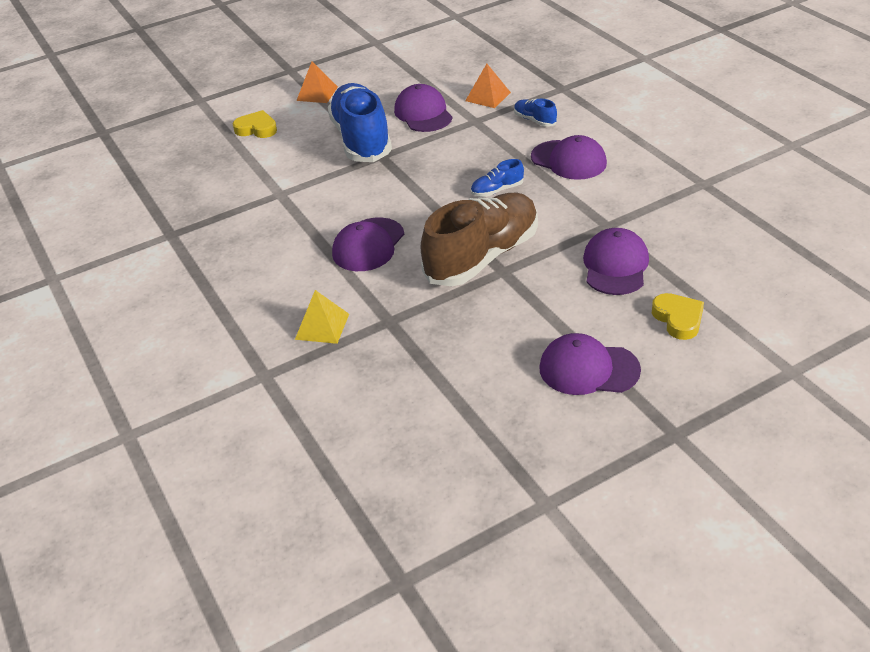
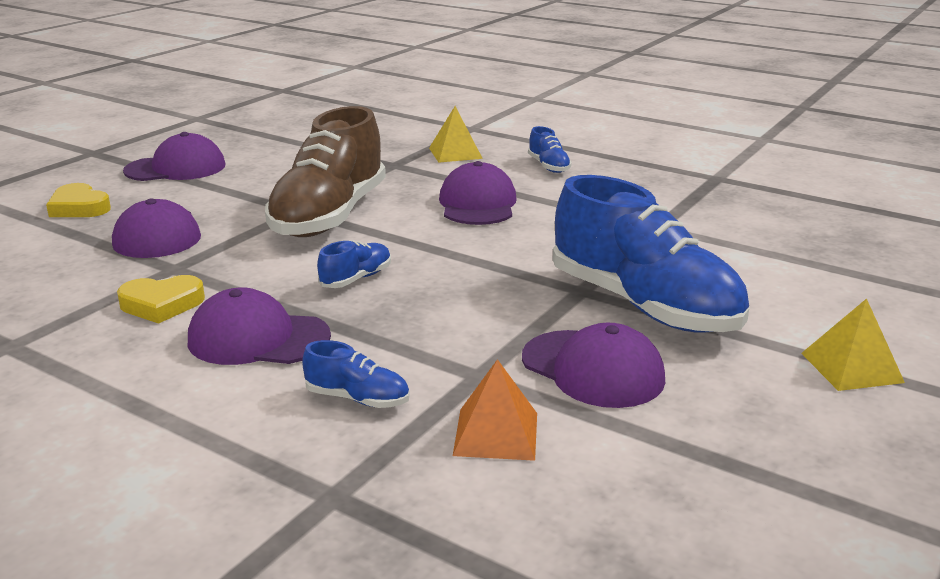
camera: 150 degrees right, 15 degrees down
(256, 129) = (837, 289): yellow heart -> yellow heart (162, 304)
(268, 282) = (548, 166): none -> blue shoe
(317, 93) = (851, 367): orange pyramid -> yellow pyramid

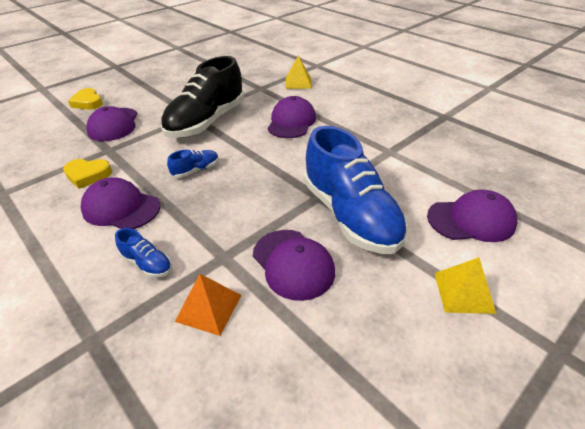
camera: 15 degrees right, 15 degrees up
(176, 168) = (148, 80): purple cap -> purple cap (471, 220)
(329, 216) = (206, 122): brown shoe -> black shoe
(548, 166) = (346, 97): blue shoe -> none

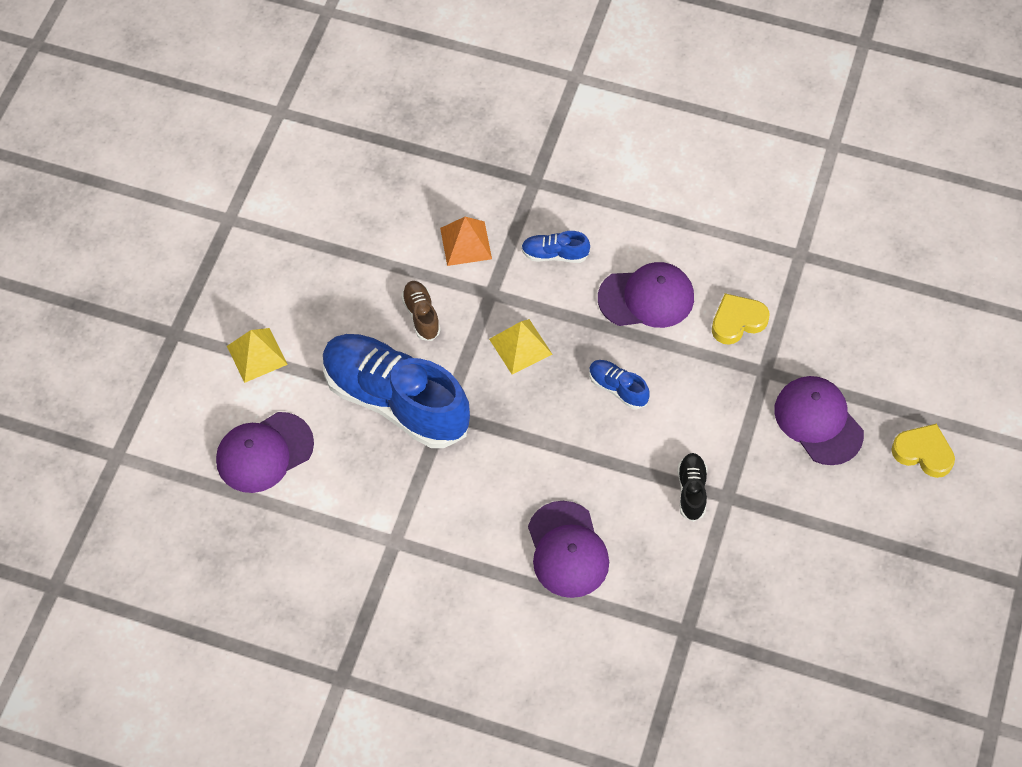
camera: 150 degrees right, 20 degrees up
(196, 170) = (617, 388): blue shoe -> blue shoe turned 105 degrees clockwise
(206, 122) = (691, 490): black shoe -> black shoe, size x0.41
(293, 264) = (421, 315): purple cap -> brown shoe
(298, 83) = (633, 682): yellow pyramid -> yellow pyramid (520, 346)

